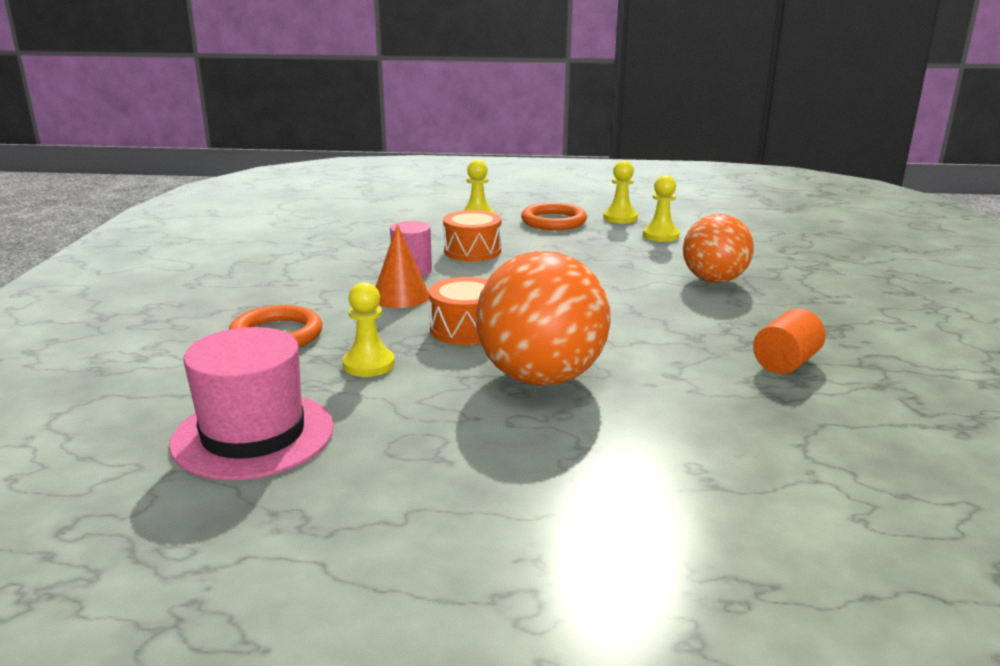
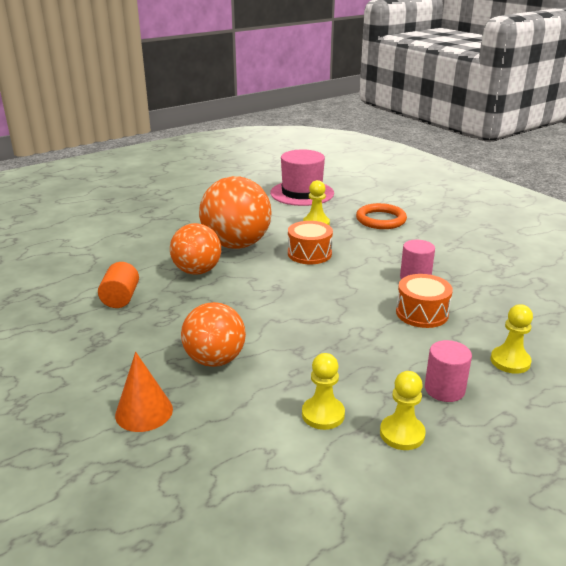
camera: 140 degrees right, 5 degrees up
(400, 296) = (379, 258): orange cone -> orange cone (144, 412)
(553, 221) = (444, 389): orange ring -> pink cylinder
(647, 361) = (197, 271): none -> orange ball

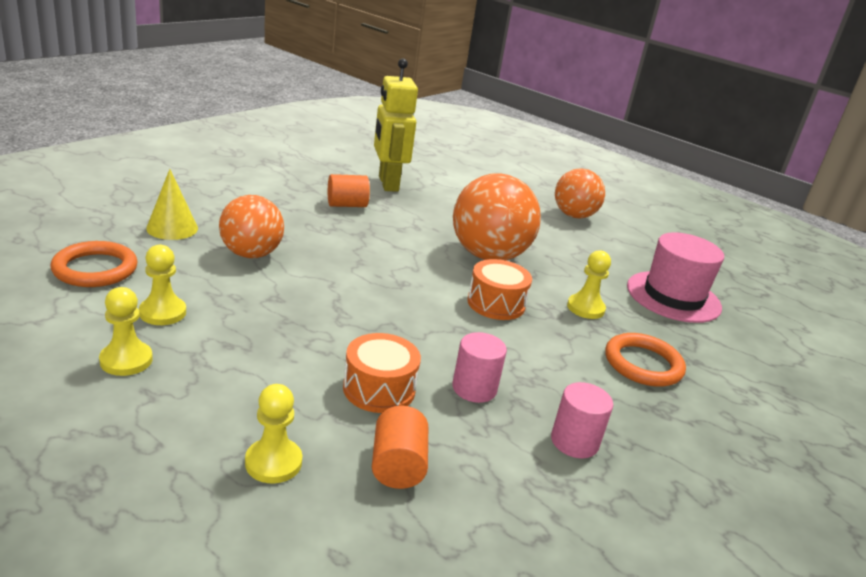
camera: 70 degrees right, 0 degrees up
(78, 271) = (387, 184): none -> yellow robot
(144, 412) = (172, 228): orange cone -> yellow cone
(197, 271) = (415, 237): orange ball -> orange ball (573, 216)
(232, 466) = (95, 269): none -> orange ring
(444, 389) = (206, 396): pink cylinder -> pink cylinder (574, 442)
(499, 315) = (397, 466): none -> orange cylinder

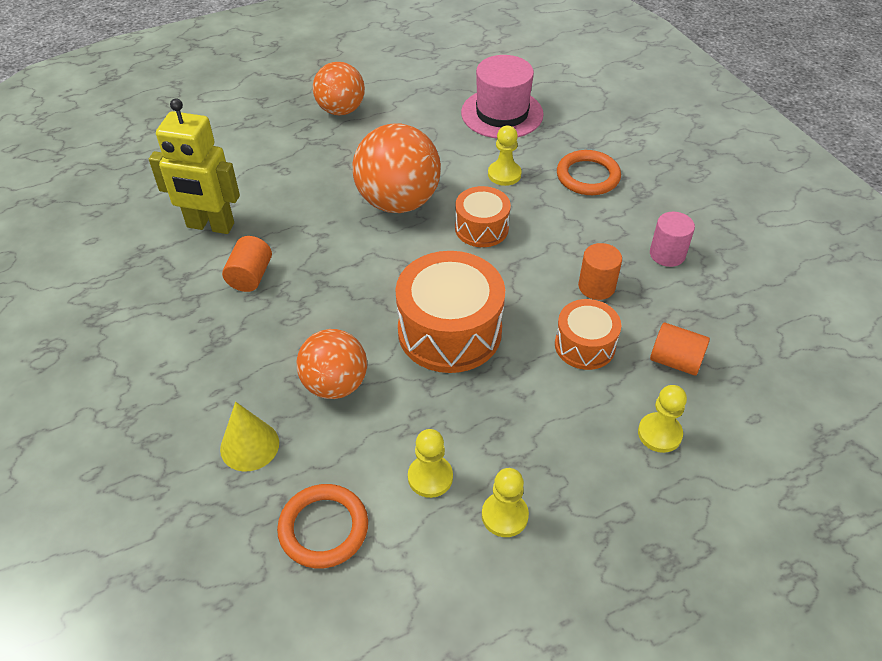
camera: 60 degrees left, 20 degrees up
(346, 302) = (449, 331): none -> orange drum
(474, 388) = (596, 286): pink cylinder -> orange cylinder

